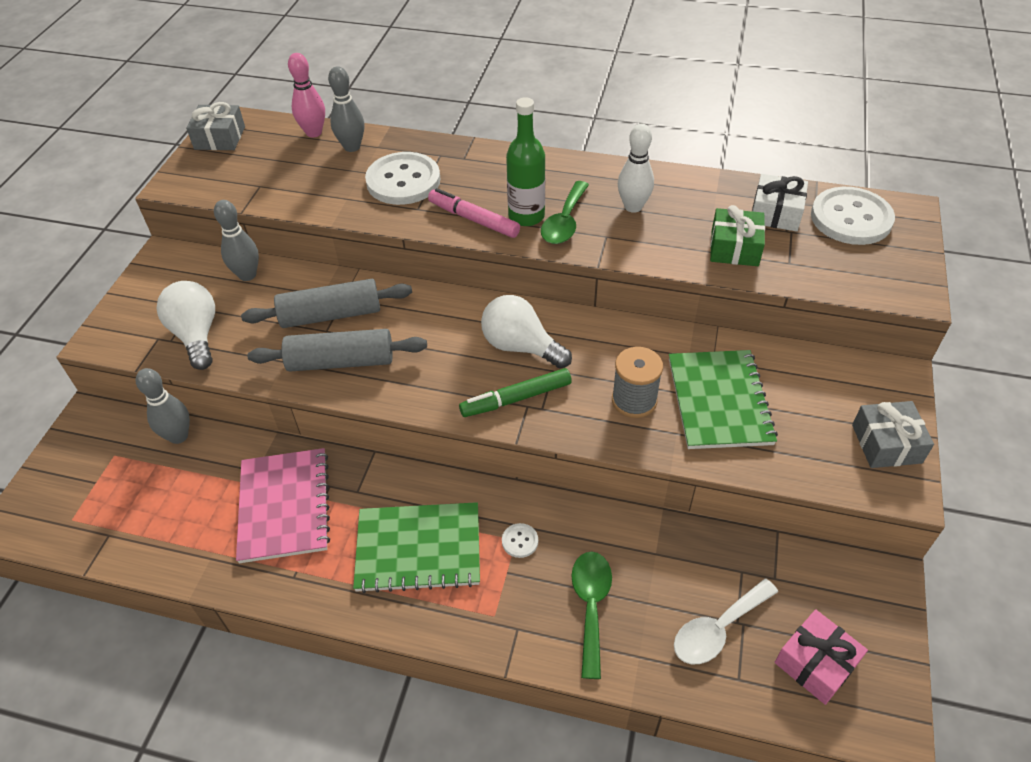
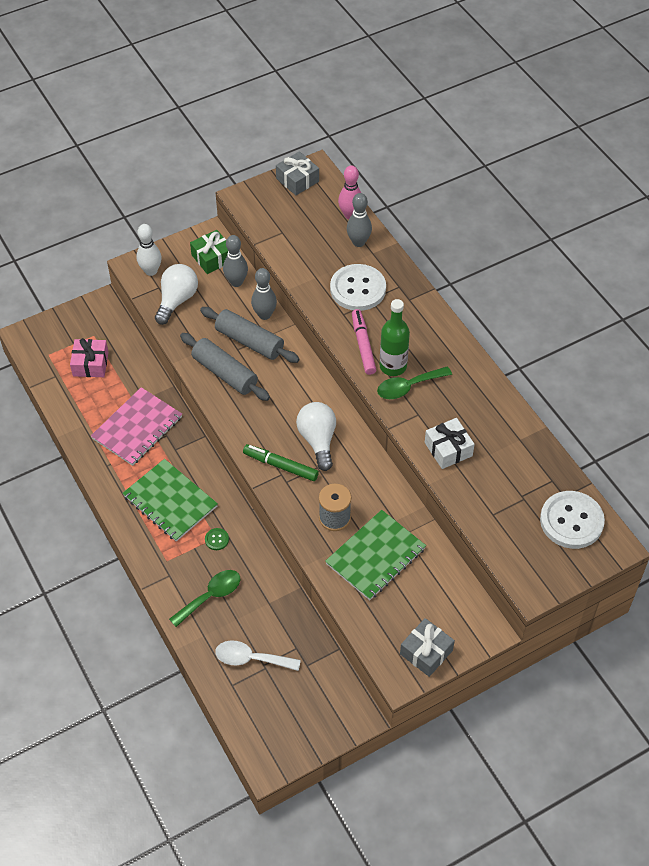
camera: 45 degrees right, 5 degrees up
(178, 436) = (129, 349): grey bowling pin -> grey bowling pin (264, 315)
(520, 541) = (217, 539): white button -> green button
(633, 207) = (458, 409): white bowling pin -> white bowling pin (151, 271)
(734, 248) = (476, 480): green gift -> green gift (212, 258)
(776, 213) = (532, 481): white gift -> white gift (448, 449)
(815, 663) = (273, 713): pink gift -> pink gift (90, 364)

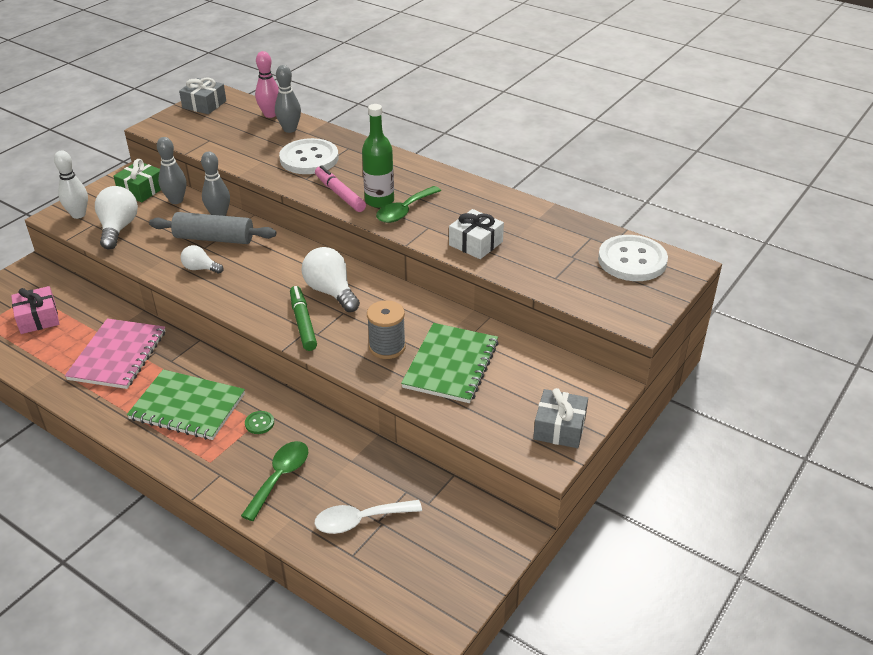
camera: 25 degrees left, 15 degrees down
(225, 373) = (200, 268): grey rolling pin -> white light bulb
(280, 466) = (303, 323): green marker -> green marker turned 75 degrees clockwise

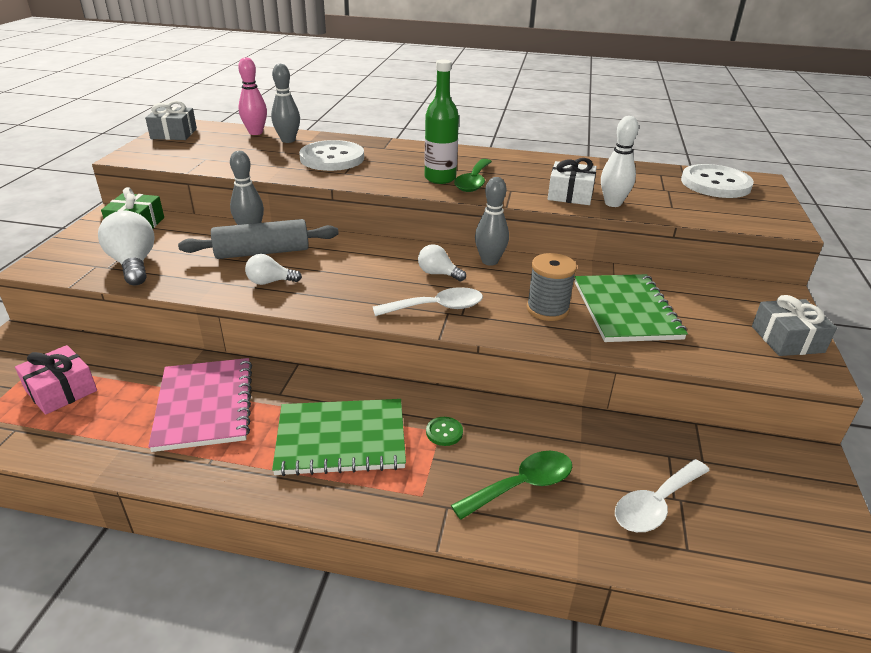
camera: 25 degrees left, 5 degrees down
(78, 215) = (69, 260): white bowling pin -> white bowling pin (613, 203)
(176, 200) = (187, 227): grey bowling pin -> grey bowling pin (489, 261)
(280, 477) = (522, 485): green spoon -> green spoon turned 60 degrees clockwise
(303, 323) = (437, 307): green marker -> white spoon
(331, 292) = (438, 274): white light bulb -> white light bulb, size x0.58
(340, 194) = (394, 179): pink marker -> none

